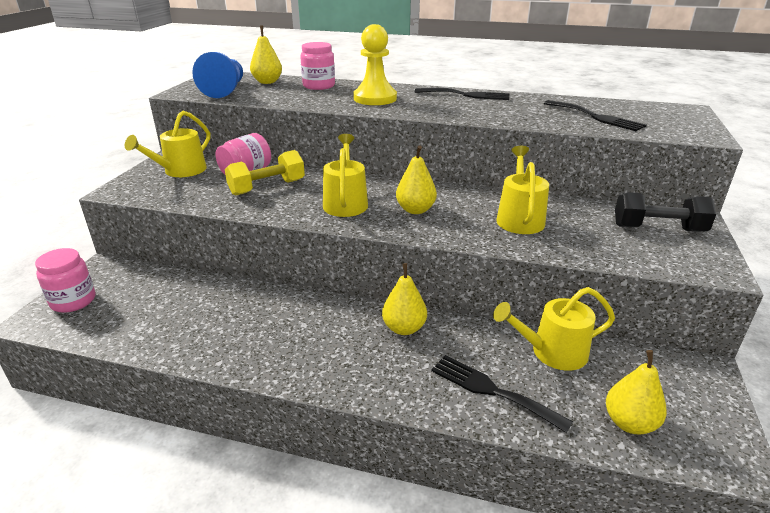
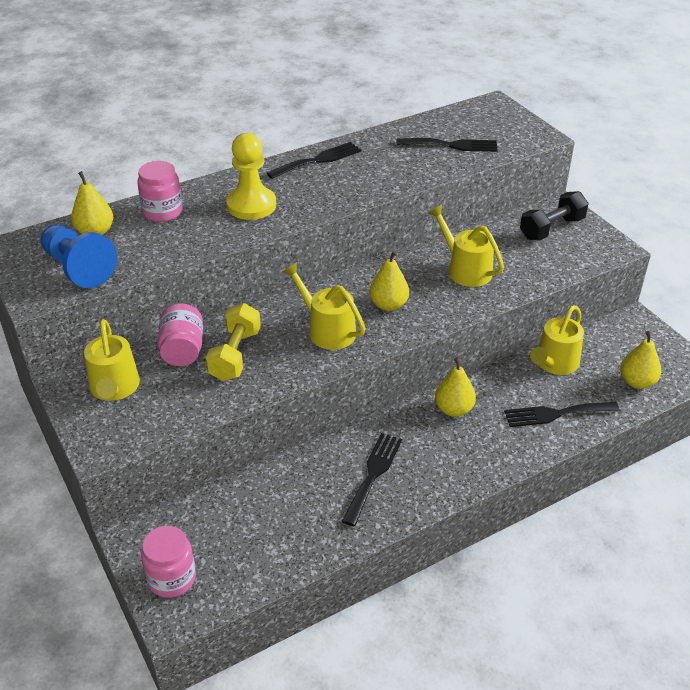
camera: 45 degrees left, 10 degrees up
(274, 329) = (373, 474): none -> black fork

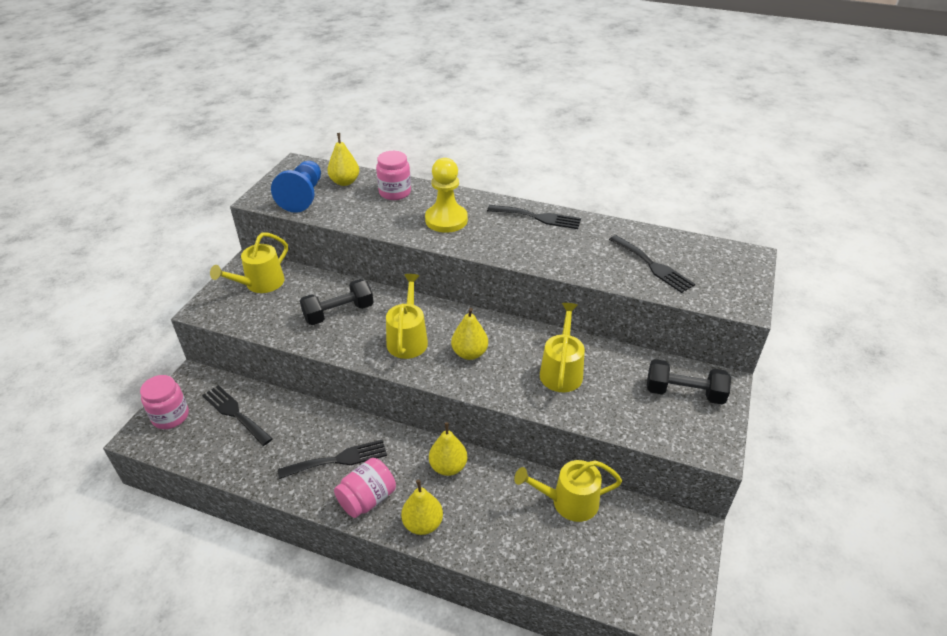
camera: 50 degrees right, 0 degrees up
(183, 350) = (321, 289): pink jar -> pink jar (367, 499)
(235, 355) = (339, 313): yellow dumbbell -> black dumbbell
(556, 414) = (508, 536): black fork -> black fork (235, 413)
(637, 382) = (610, 576): yellow pear -> yellow pear (423, 524)

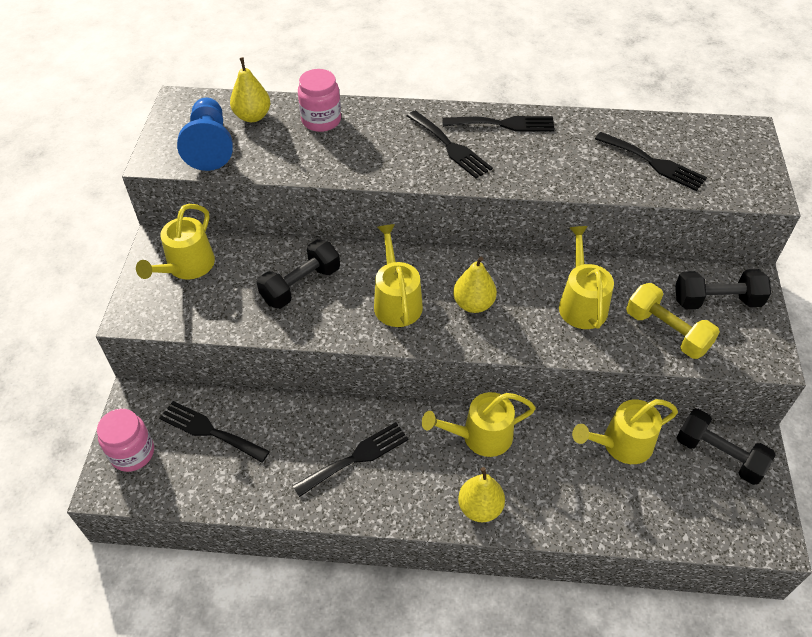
camera: 15 degrees left, 10 degrees up
(367, 499) = (408, 495): pink jar -> none
(446, 220) = (400, 147): yellow pawn -> none
(448, 467) = (481, 436): yellow pear -> yellow watering can
(486, 226) = (450, 147): none -> black fork
(628, 408) = (666, 332): none -> yellow dumbbell
(656, 532) = (719, 455): none -> black dumbbell

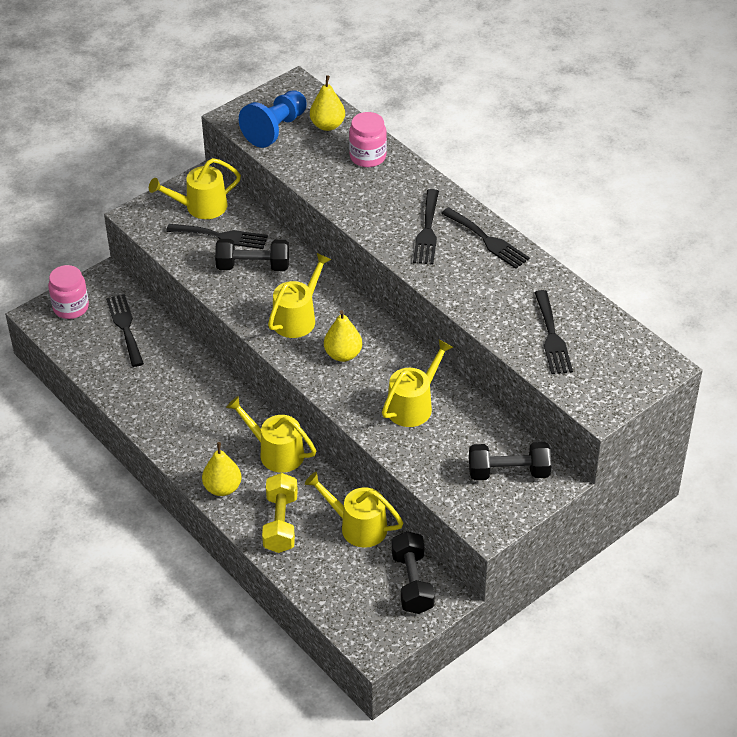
camera: 45 degrees right, 5 degrees down
(356, 458) = (187, 406): black fork -> black fork (222, 236)
(666, 332) = (443, 463): yellow dumbbell -> yellow dumbbell (280, 523)
(716, 301) = (508, 472): black dumbbell -> black dumbbell turned 45 degrees counterclockwise

